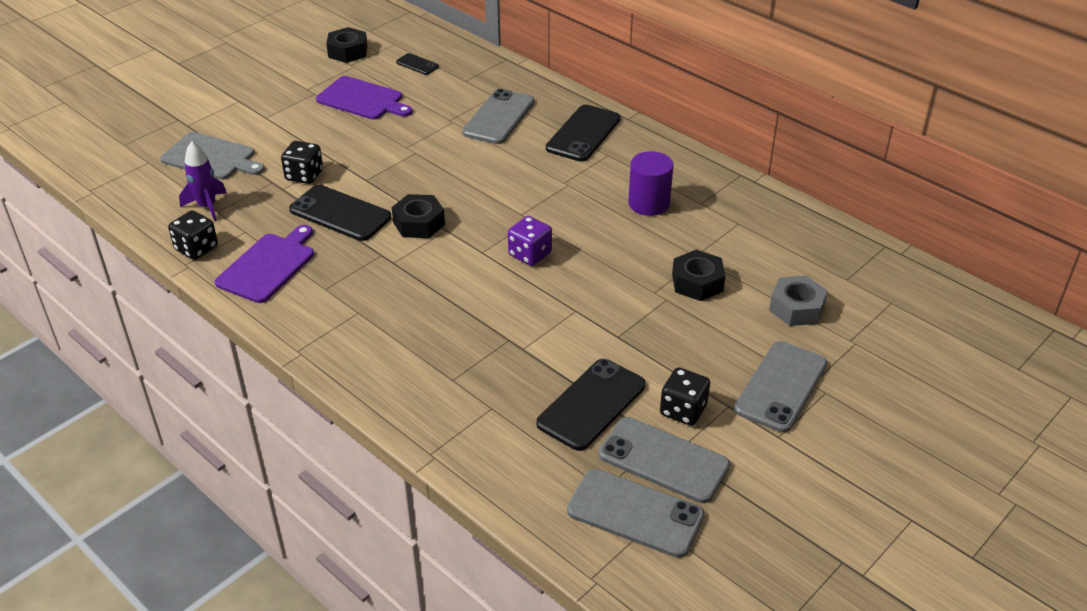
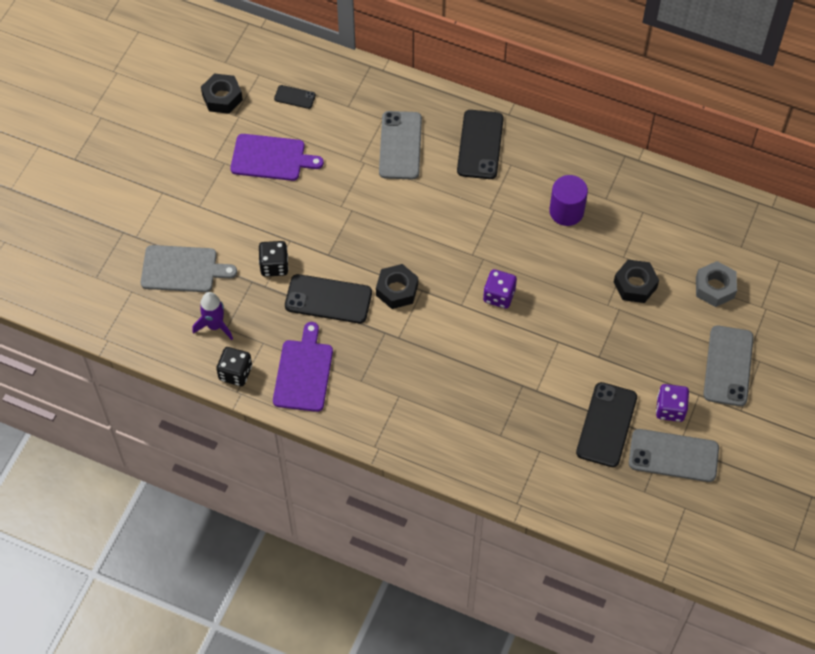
camera: 20 degrees left, 20 degrees up
(635, 513) = (672, 504): grey phone -> none
(683, 410) = (670, 409): black dice -> purple dice

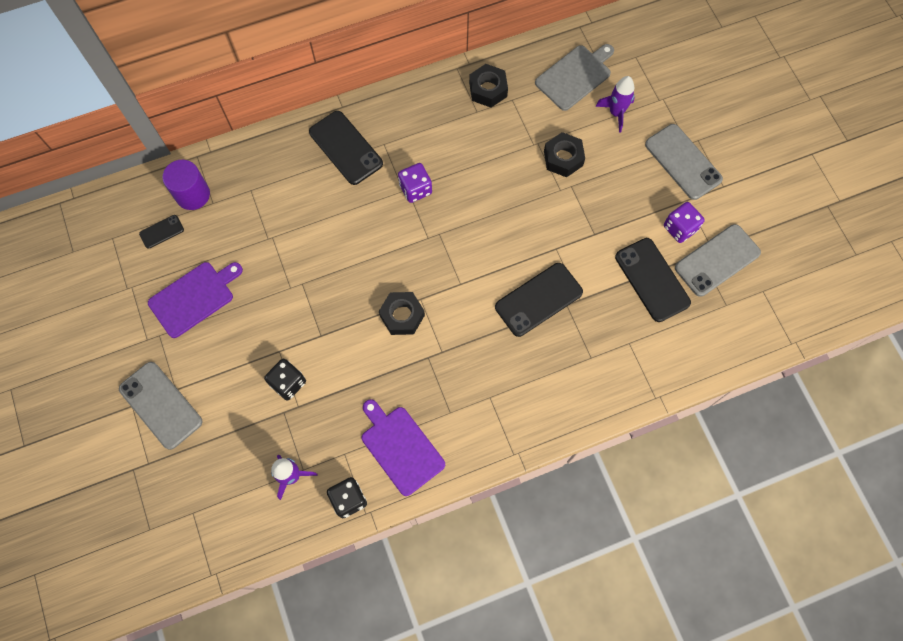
camera: 45 degrees left, 10 degrees up
(182, 269) = (216, 454): grey cutting board -> grey cutting board (575, 76)
(222, 98) = (101, 283): black nut -> black nut (488, 90)
(328, 299) = (358, 371): black phone -> black phone (538, 299)
(400, 145) = (286, 200): grey phone -> grey phone (161, 405)
(499, 296) = (480, 252): purple dice -> purple dice (415, 189)
(566, 211) = (460, 145): purple cylinder -> purple cylinder (193, 194)
(715, 288) = (616, 113): grey nut -> purple rocket

